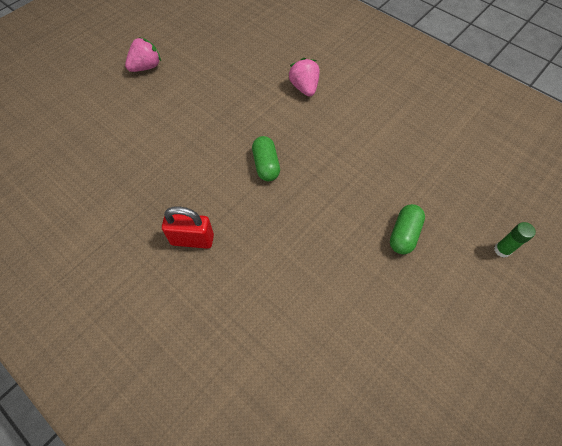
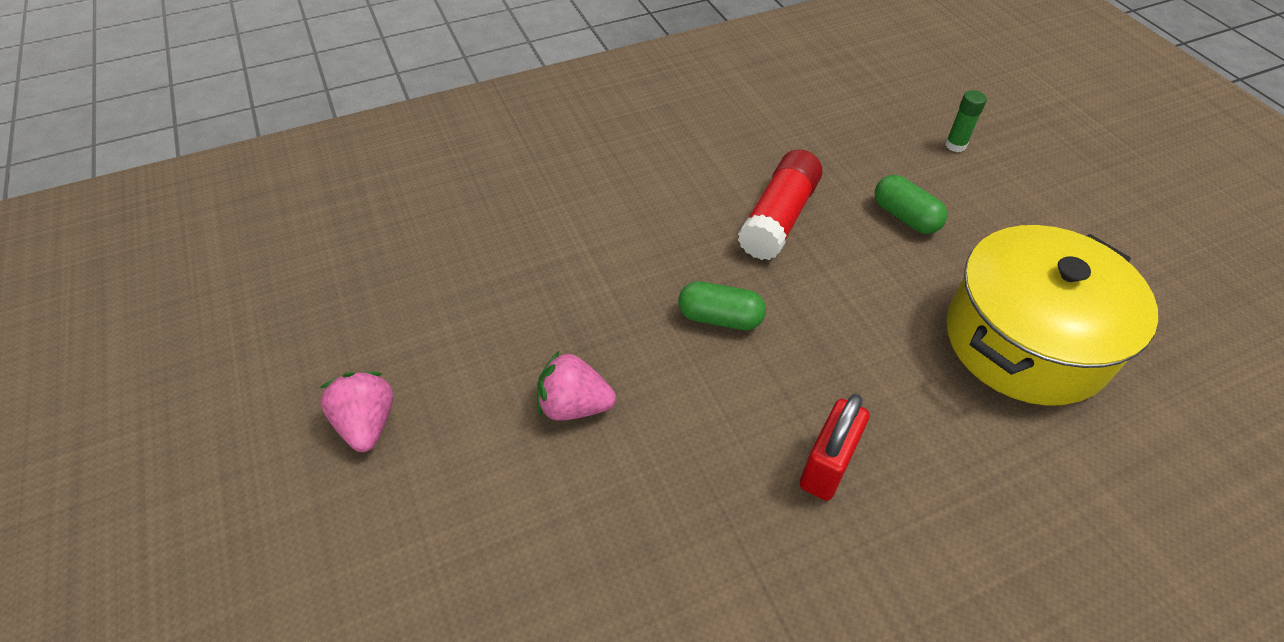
camera: 65 degrees left, 10 degrees down
(304, 88) = (588, 216): pink strawberry -> pink strawberry (574, 405)
(333, 327) = (1025, 340): none -> yellow pot
(357, 169) = (778, 218): none -> red glue stick

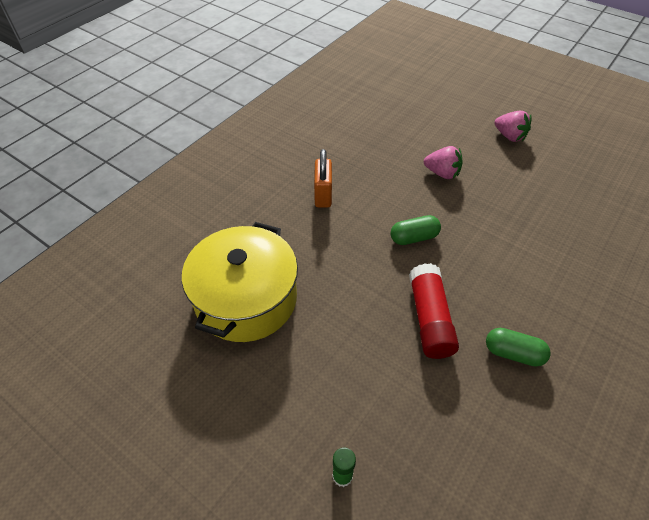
camera: 150 degrees right, 0 degrees up
(574, 405) = (442, 173): pink strawberry -> pink strawberry turned 45 degrees clockwise
(827, 466) = (323, 195): red padlock -> orange padlock
(905, 217) = (350, 363): green capsule -> green capsule (513, 353)

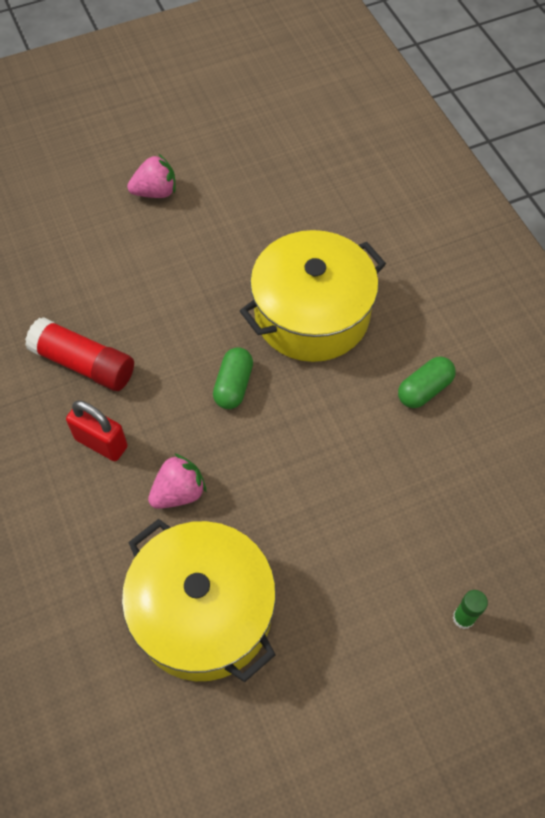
camera: 60 degrees left, 10 degrees up
(323, 195) = (101, 443): orange padlock -> red padlock
(429, 319) = (344, 437): red glue stick -> red glue stick (84, 364)
(442, 173) = (161, 296): pink strawberry -> pink strawberry (178, 492)
(505, 253) = (312, 314): none -> yellow pot

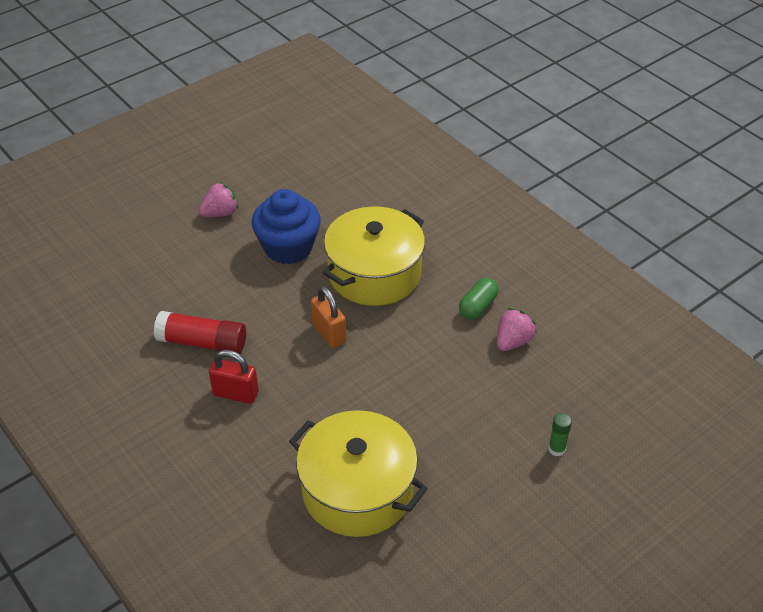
camera: 15 degrees left, 15 degrees down
(178, 492) = (310, 414): pink strawberry -> pink strawberry (513, 341)
(220, 256) = (288, 247): none -> blue cupcake
(233, 385) = (329, 333): green capsule -> orange padlock

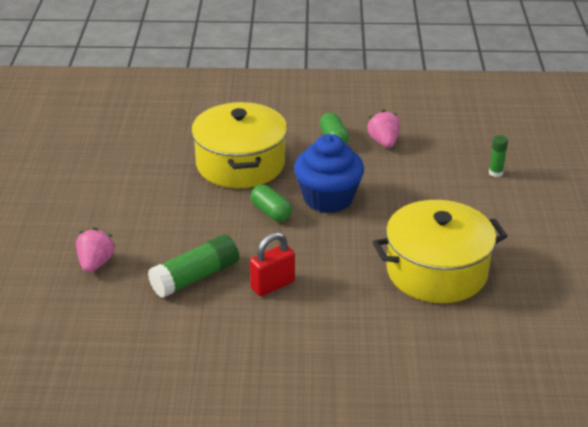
camera: 50 degrees left, 10 degrees down
(202, 342) = (195, 277): red glue stick -> green glue stick
(220, 213) = (64, 202): pink strawberry -> pink strawberry (96, 263)
(288, 247) = (154, 188): blue cupcake -> blue cupcake (328, 198)
(329, 333) = (271, 212): orange padlock -> green capsule

